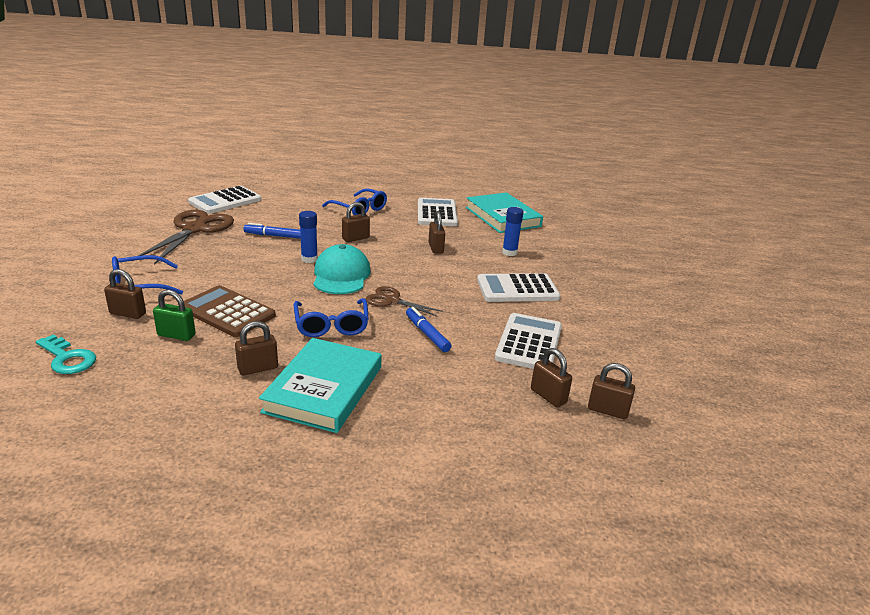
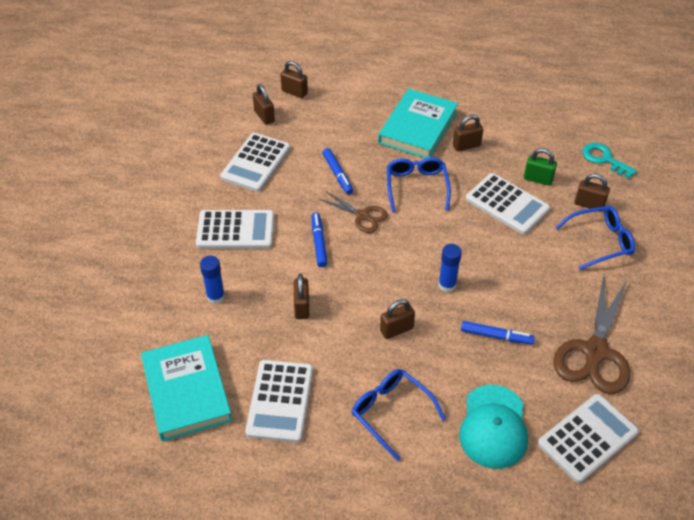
camera: 170 degrees left, 20 degrees up
(227, 312) = (507, 204): brown calculator -> white calculator
(341, 275) = (411, 255): turquoise cap -> turquoise cap (493, 427)
(432, 282) = (319, 243): none -> blue marker
(607, 410) = (229, 104): brown padlock -> brown padlock (294, 92)

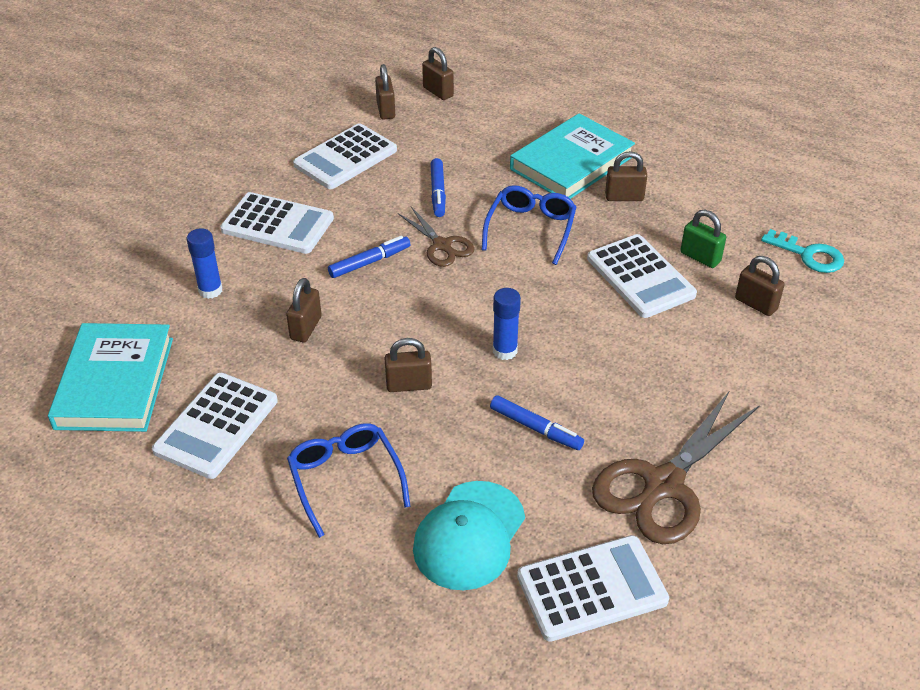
camera: 20 degrees right, 5 degrees down
(319, 243) = (369, 262): blue marker -> blue marker turned 45 degrees clockwise
(600, 242) = (746, 352): blue glasses -> none
(604, 159) = (808, 255): turquoise key -> turquoise key turned 150 degrees clockwise

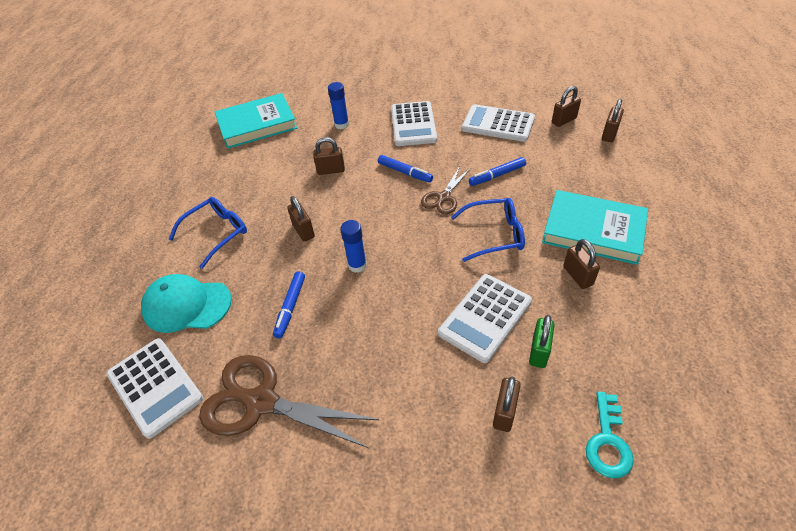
camera: 70 degrees right, 5 degrees up
(216, 426) = (240, 169): white calculator -> none

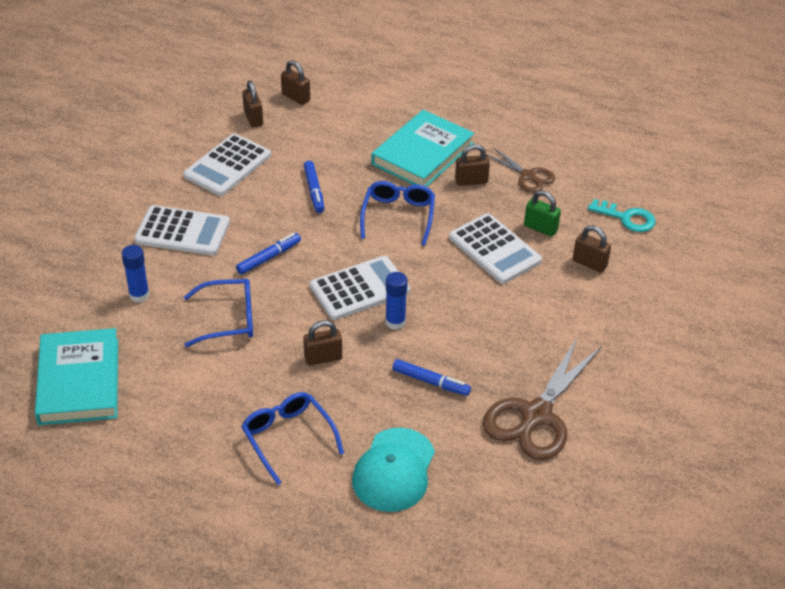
camera: 80 degrees left, 5 degrees down
(155, 386) = (493, 498): white calculator -> white calculator (359, 289)
(331, 170) = (228, 319): brown padlock -> blue glasses
(443, 198) = (327, 238): brown scissors -> brown scissors (528, 176)

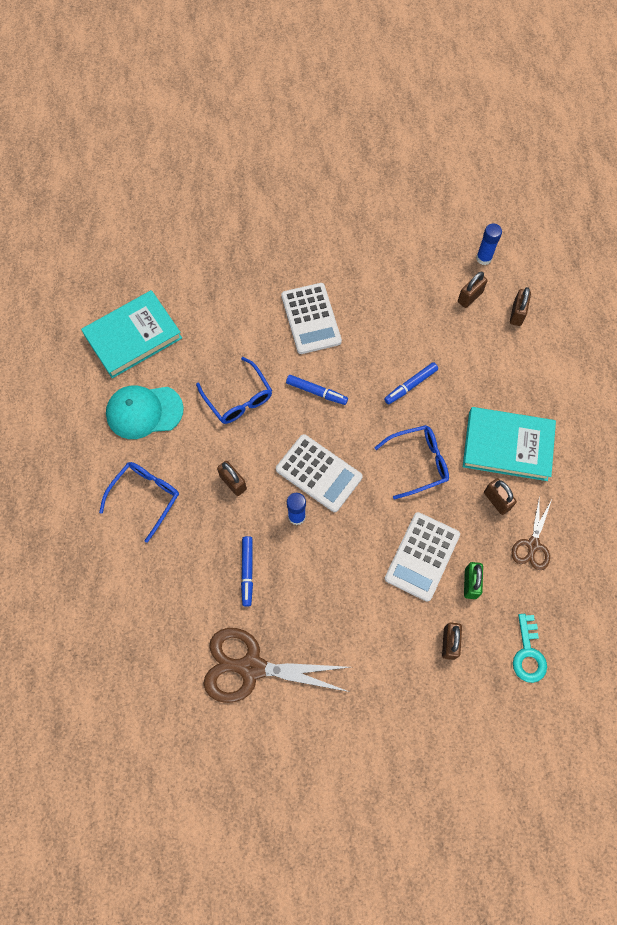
camera: 65 degrees right, 25 degrees up
(139, 295) = (231, 327): blue glue stick -> blue glue stick (483, 258)
(227, 166) = (402, 309): white calculator -> none
(394, 470) = (148, 584): turquoise cap -> turquoise cap (144, 412)

